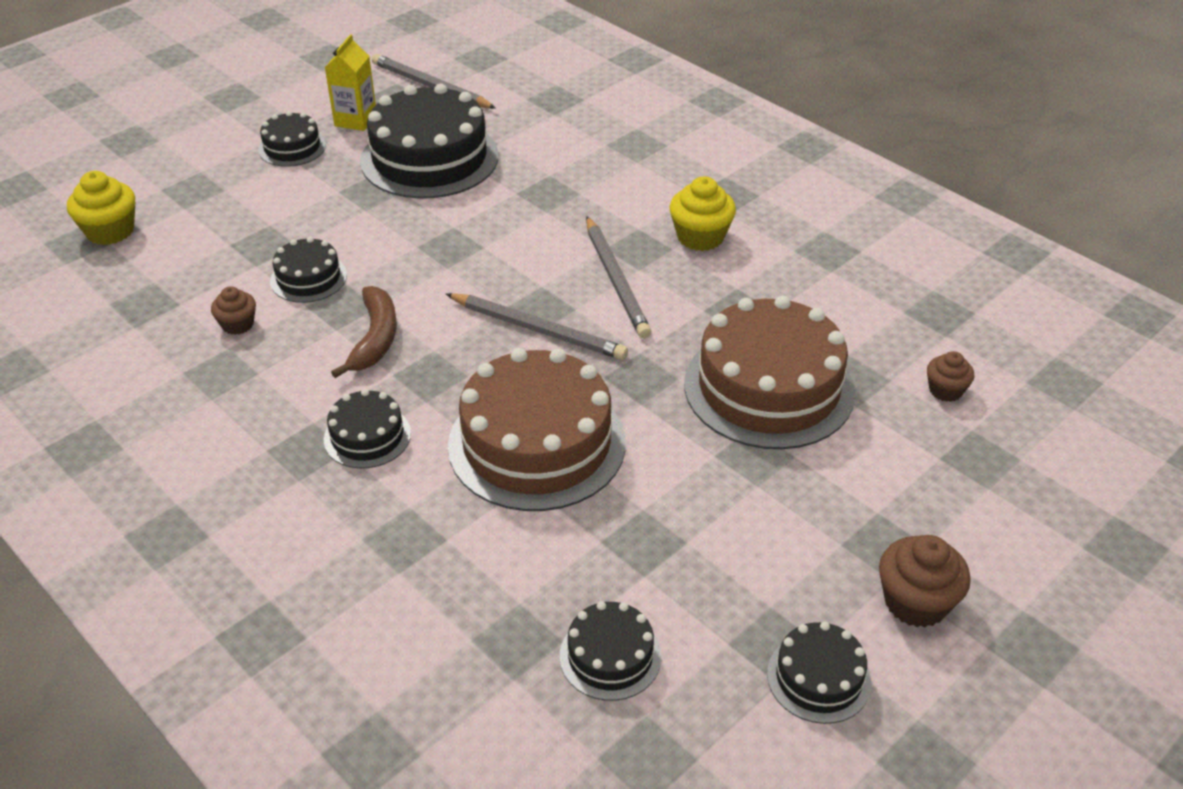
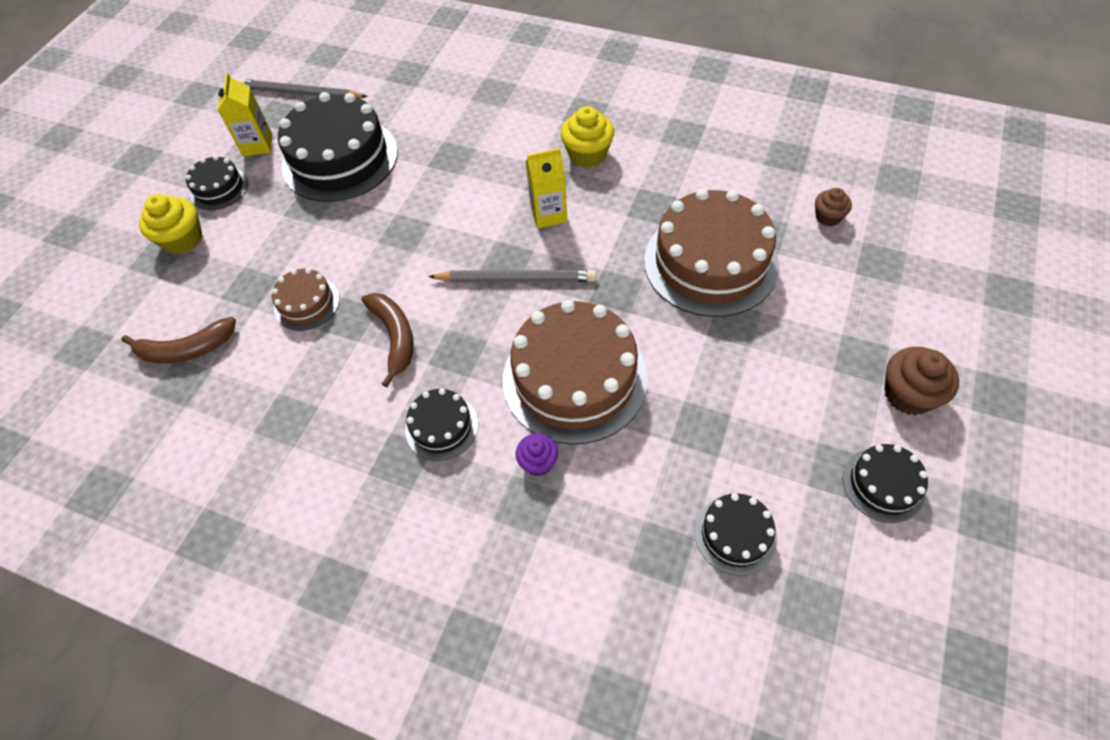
camera: 20 degrees left, 15 degrees up
(110, 231) = (106, 324): yellow cupcake -> yellow cupcake (183, 239)
(168, 278) = (187, 349): none -> brown banana
(238, 324) = (273, 369): brown cupcake -> none
(308, 278) = (307, 303): black cake -> brown cake
(444, 506) = (538, 462): none -> purple cupcake
(616, 280) = (548, 214): grey pencil -> yellow carton

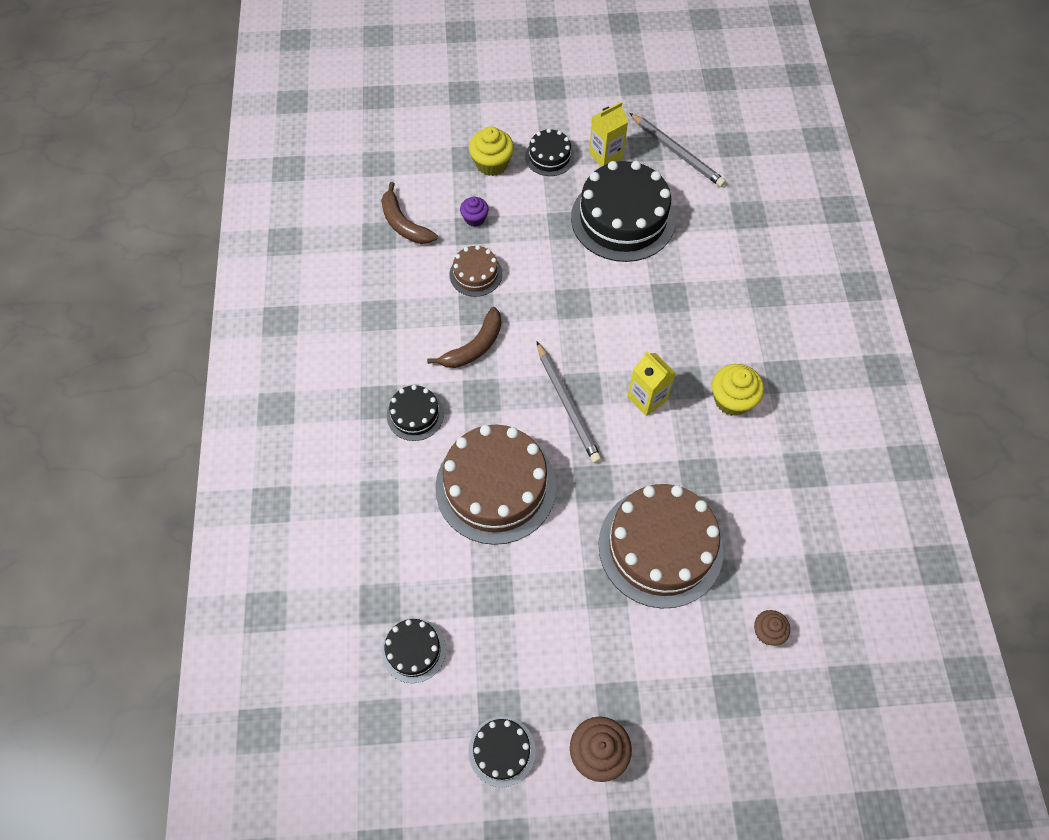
camera: 60 degrees right, 5 degrees up
(301, 94) = (677, 152): grey pencil -> grey pencil turned 150 degrees clockwise
(538, 462) = (415, 491): purple cupcake -> purple cupcake (475, 218)

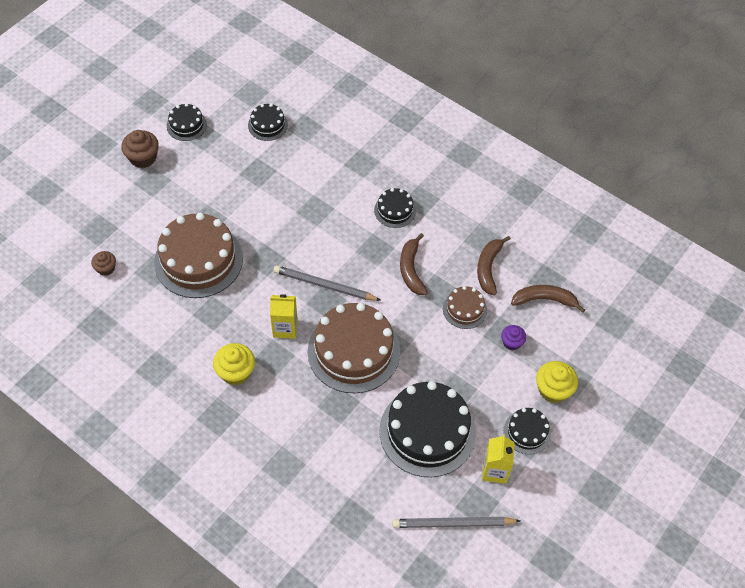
camera: 130 degrees right, 5 degrees down
(410, 287) = (488, 268): none -> brown banana
(495, 486) = (313, 215): brown cake -> brown cake (353, 351)

